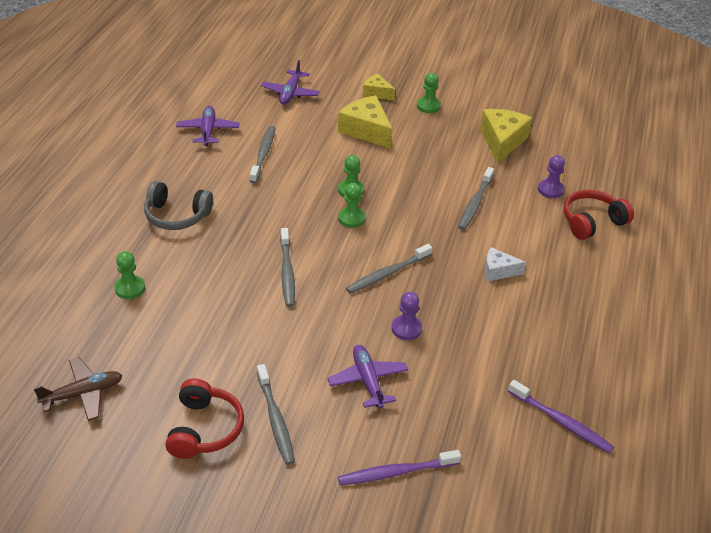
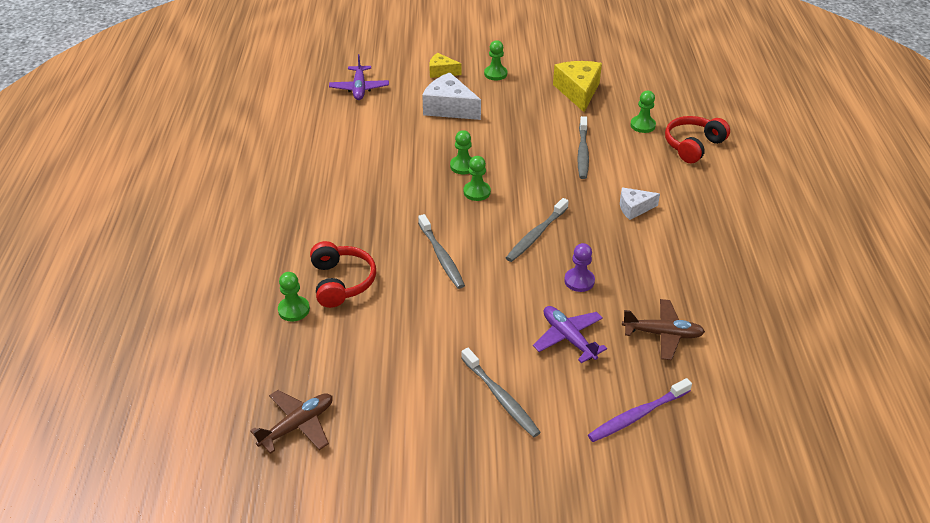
camera: 15 degrees left, 0 degrees up
(177, 216) = (306, 228): grey headphones -> none
(204, 429) = (437, 425): red headphones -> red headphones (341, 282)
(208, 131) = (296, 140): purple plane -> none
(263, 154) = (362, 151): grey toothbrush -> none
(366, 130) = (449, 108): yellow cheese -> white cheese
(462, 401) = (662, 334): none -> brown plane
(550, 190) = (642, 125): purple pawn -> green pawn
(561, 422) = (758, 329): purple toothbrush -> none

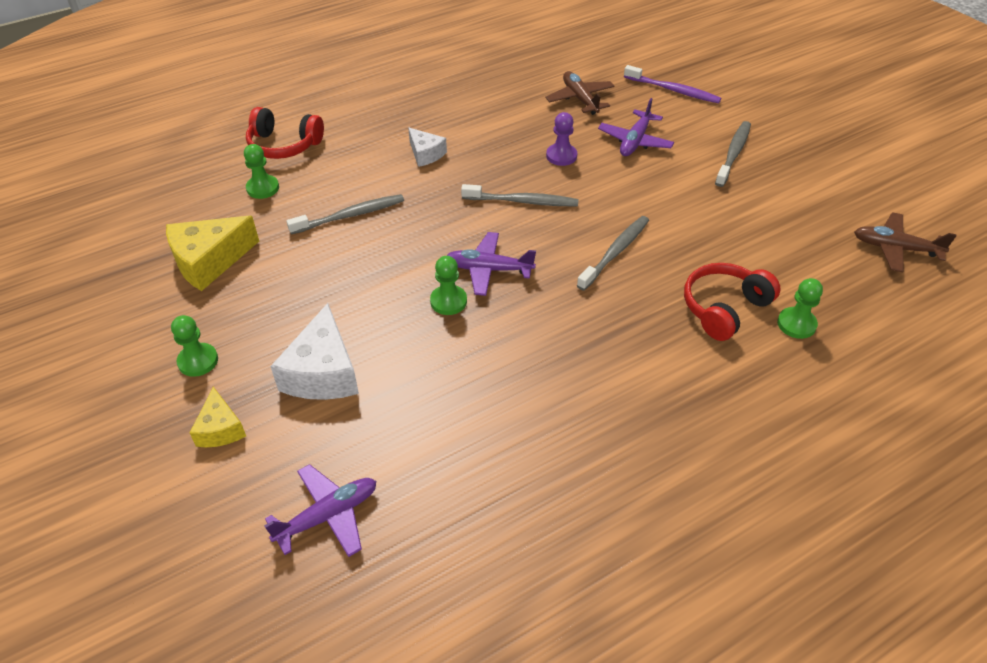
camera: 120 degrees left, 5 degrees up
(477, 192) = (488, 269): green pawn -> purple plane

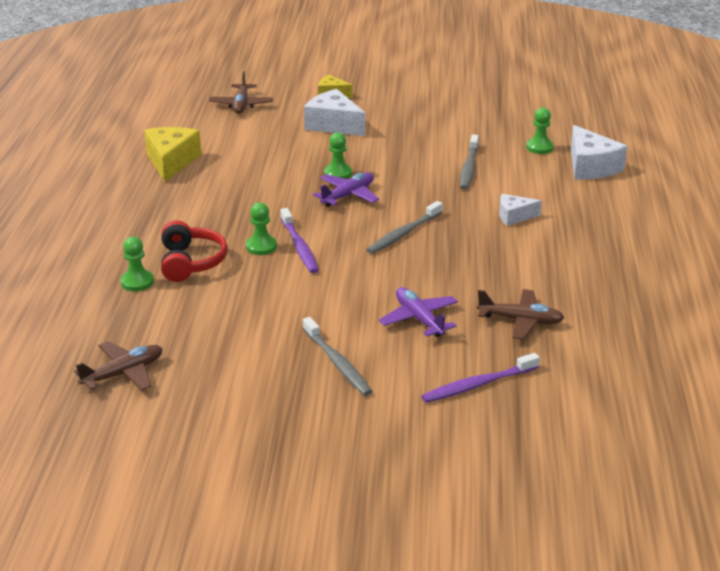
camera: 125 degrees right, 15 degrees down
(198, 361) = (389, 98): green pawn -> green pawn (261, 247)
(209, 261) = (476, 116): yellow cheese -> yellow cheese (171, 162)
(284, 145) = (590, 167): red headphones -> white cheese
(328, 516) = (241, 105): purple plane -> brown plane
(561, 156) = (441, 273): purple pawn -> none
(615, 252) = (299, 247): grey toothbrush -> purple toothbrush

